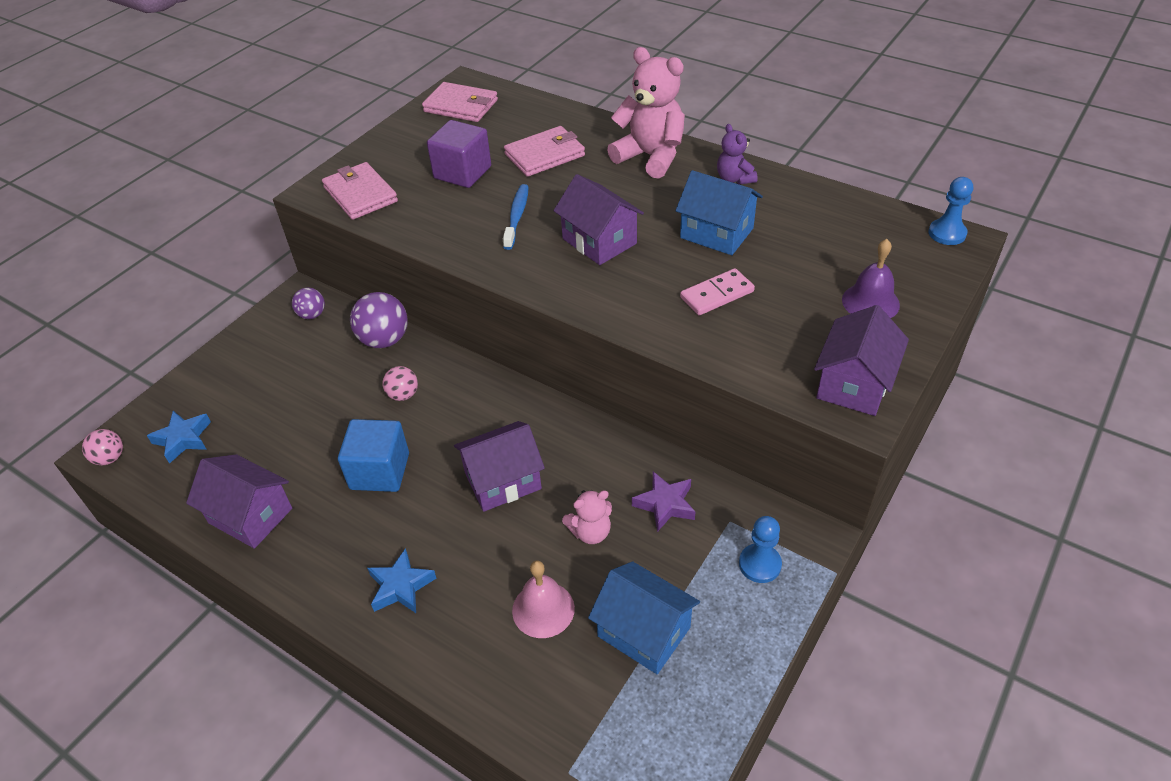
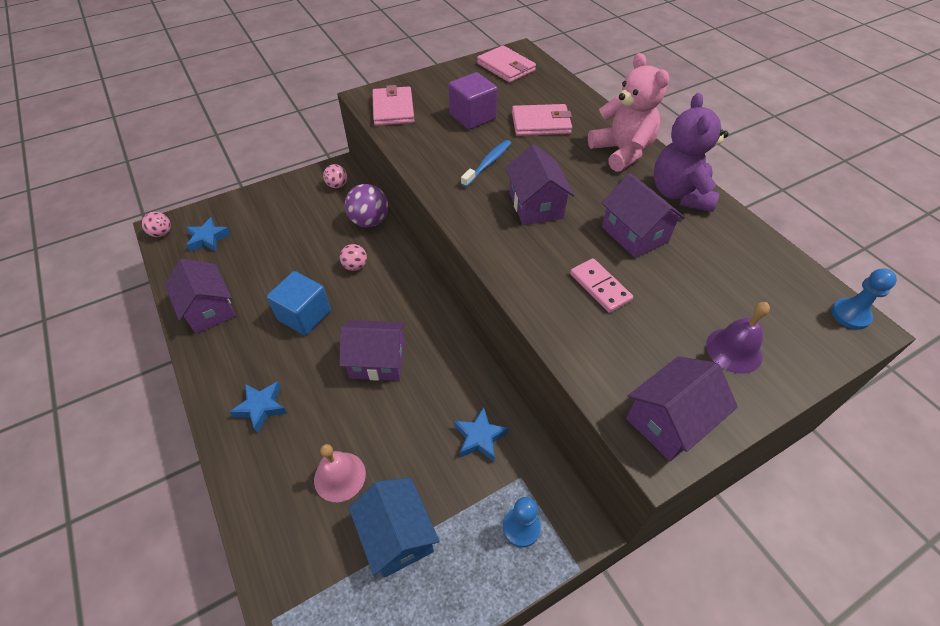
camera: 25 degrees right, 5 degrees up
(312, 315) = (337, 185): purple ball -> pink ball
(590, 532) = (411, 432): pink teddy bear -> none
(665, 504) = (480, 437): purple star -> blue star
(716, 233) = (634, 234): blue house -> purple house
(717, 294) = (600, 287): pink domino -> pink domino turned 60 degrees clockwise
(734, 179) = (680, 194): purple teddy bear -> purple teddy bear, size x1.91

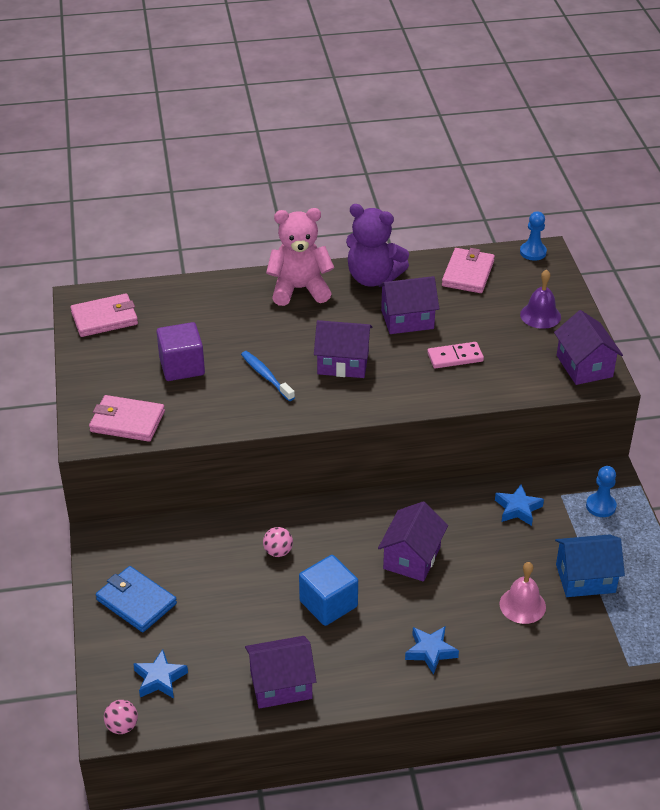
camera: 70 degrees left, 10 degrees down
(281, 204) = (136, 601): none -> blue wallet
(337, 185) = (132, 544): pink ball -> none
(369, 221) = (213, 527): purple ball -> none
(541, 123) = (224, 324): pink wallet -> pink wallet (468, 273)

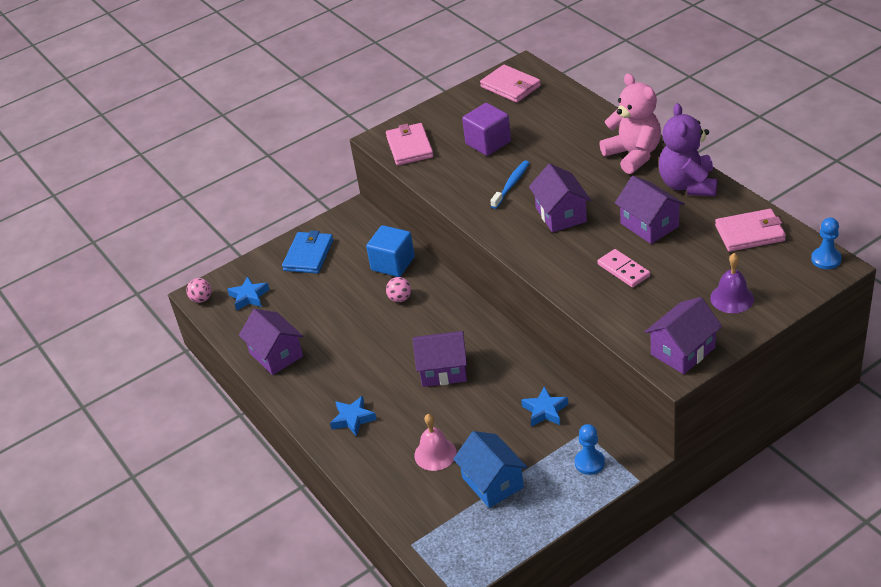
camera: 70 degrees right, 0 degrees up
(328, 604) = (366, 346): blue cube -> blue cube (393, 263)

